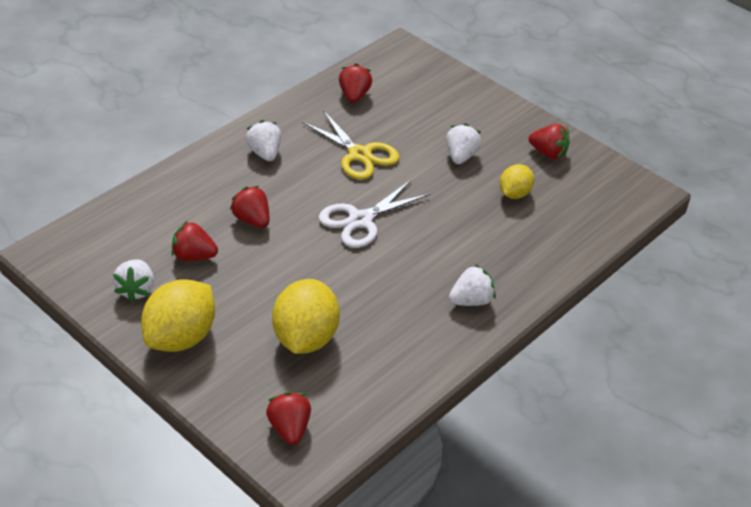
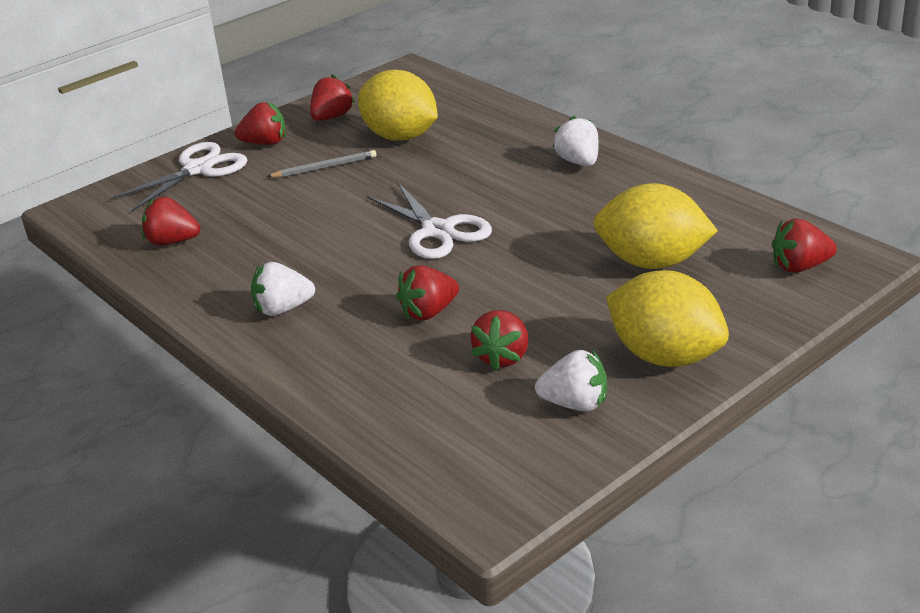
camera: 80 degrees left, 10 degrees down
(359, 155) = (305, 234): yellow scissors -> none
(457, 94) = (198, 169): none -> white scissors
(461, 156) = (325, 167): white strawberry -> grey pencil
(501, 122) = (265, 143): none -> red strawberry
(514, 194) = (400, 137): yellow lemon -> yellow lemon, size x1.77

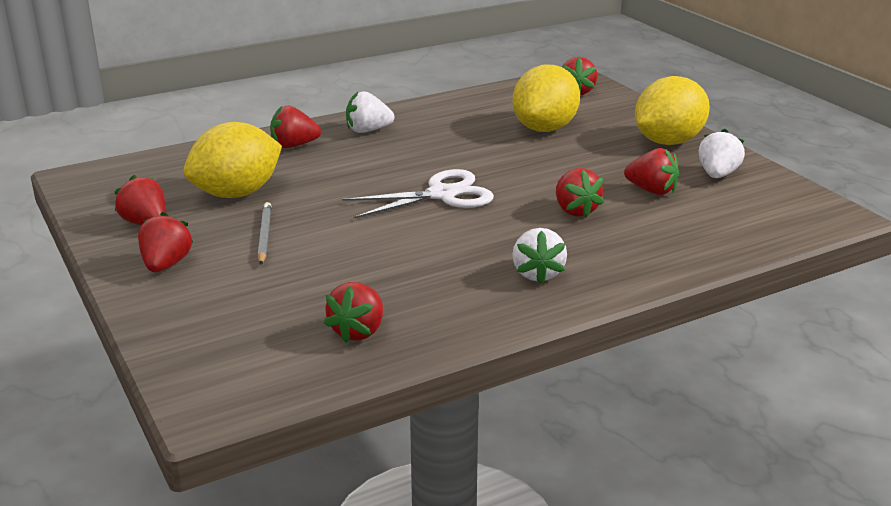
camera: 80 degrees left, 5 degrees down
(198, 169) = (189, 310): white scissors -> none
(518, 135) = (294, 146): none -> red strawberry

